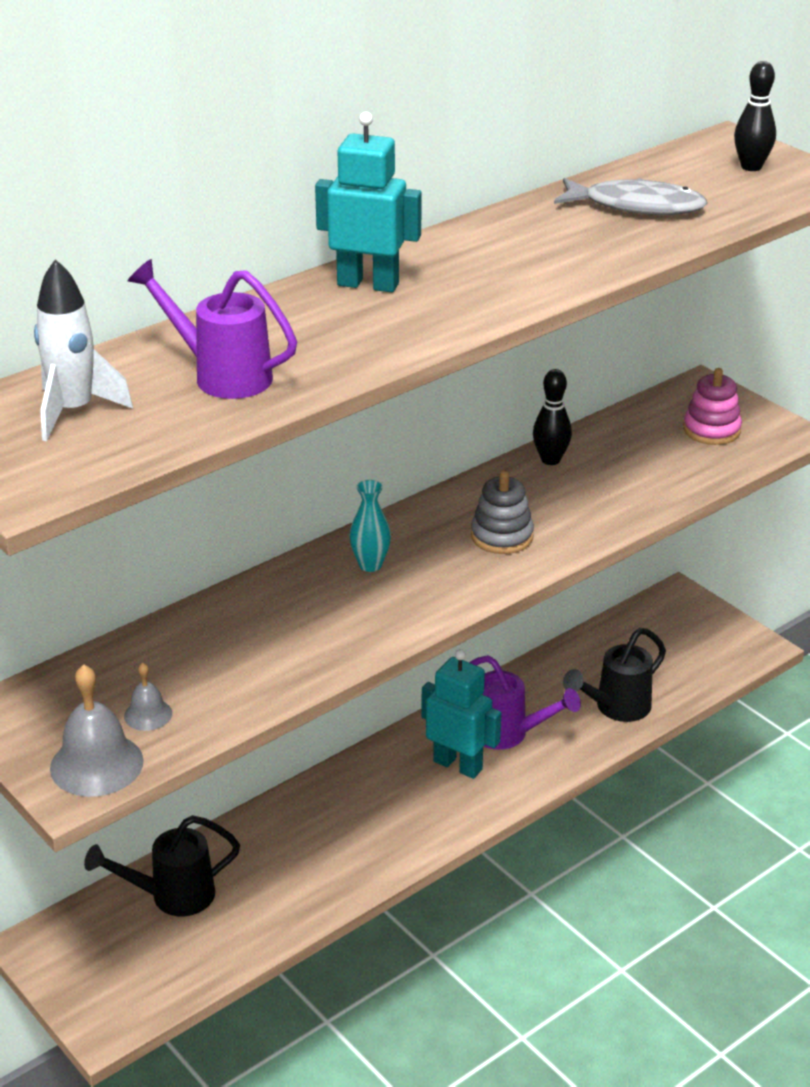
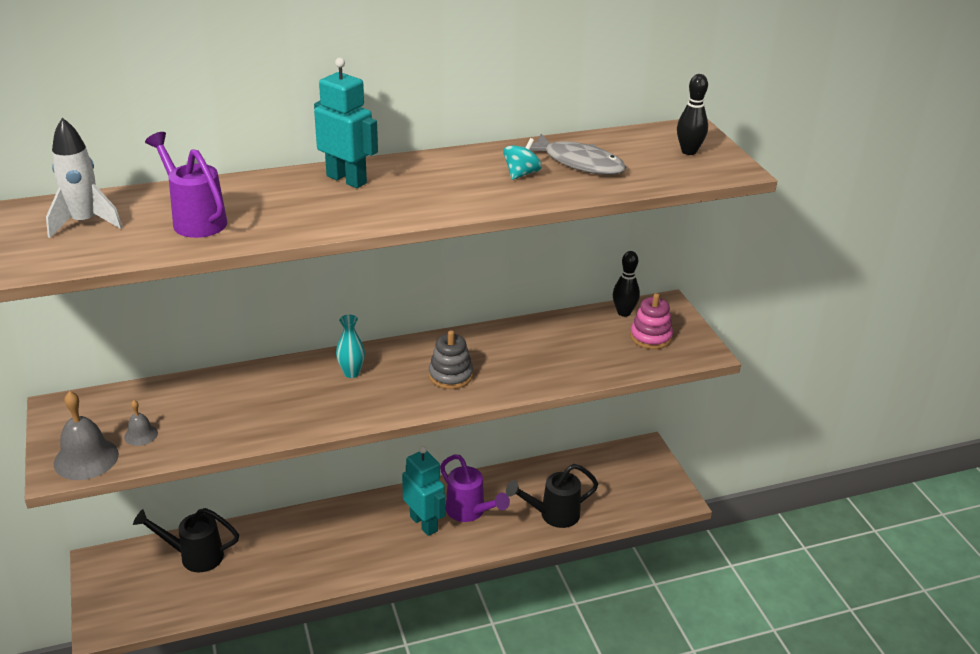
camera: 20 degrees right, 0 degrees up
(550, 460) = (523, 331): black bowling pin -> black bowling pin (624, 313)
(580, 233) = (521, 174): none -> turquoise spinning top

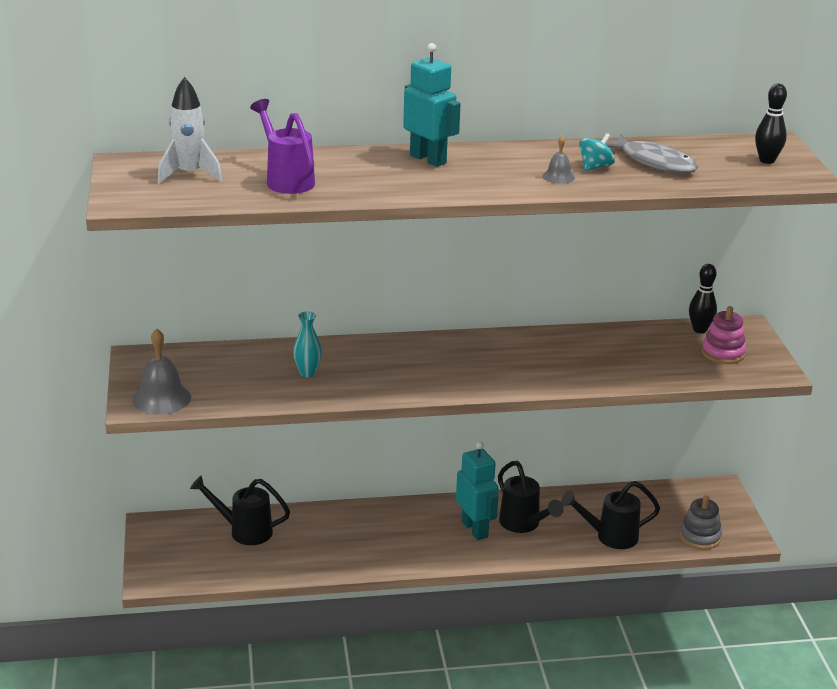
camera: 10 degrees right, 5 degrees down
(141, 435) = (212, 385): grey bell -> grey bell (558, 177)
(351, 373) = (416, 355): turquoise vase -> turquoise vase (307, 373)
(450, 375) = (512, 366): grey stacking toy -> grey stacking toy (700, 537)
(470, 512) = (523, 525): purple watering can -> black watering can

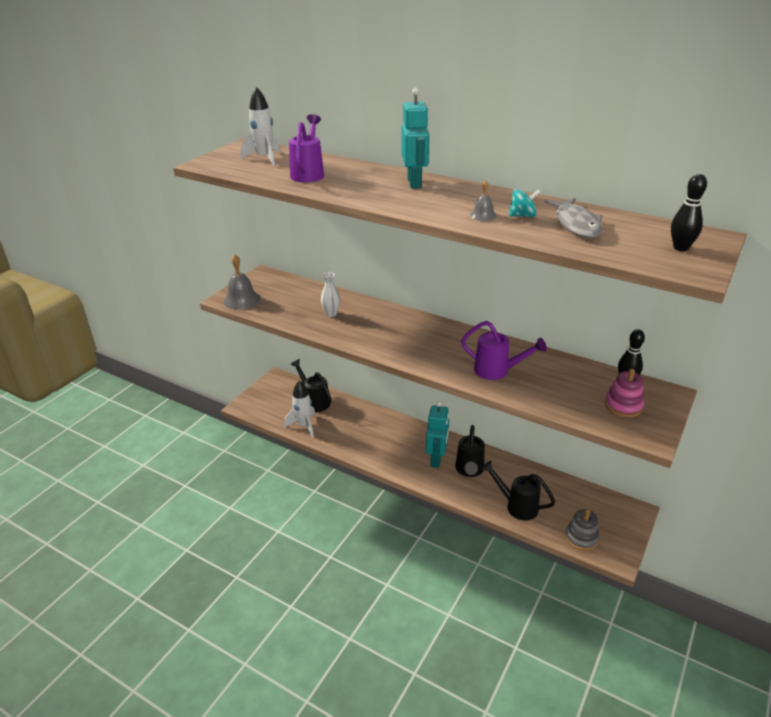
camera: 40 degrees right, 5 degrees up
(268, 566) = (304, 426): none -> white rocket
(307, 373) = (331, 314): turquoise vase -> white vase
(574, 366) = (497, 371): none -> purple watering can

